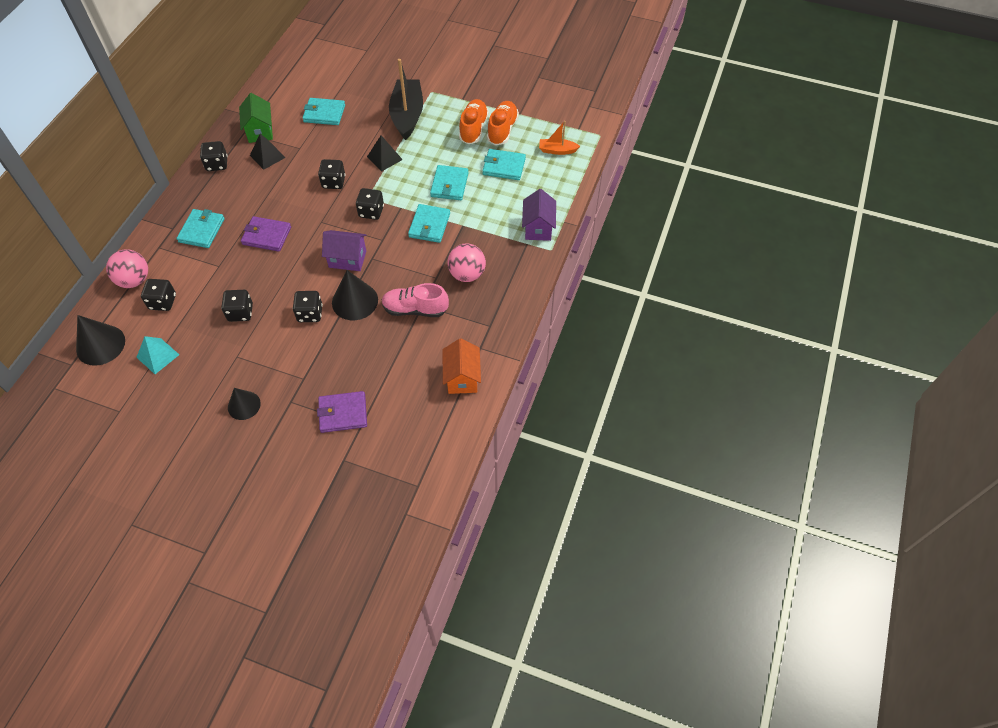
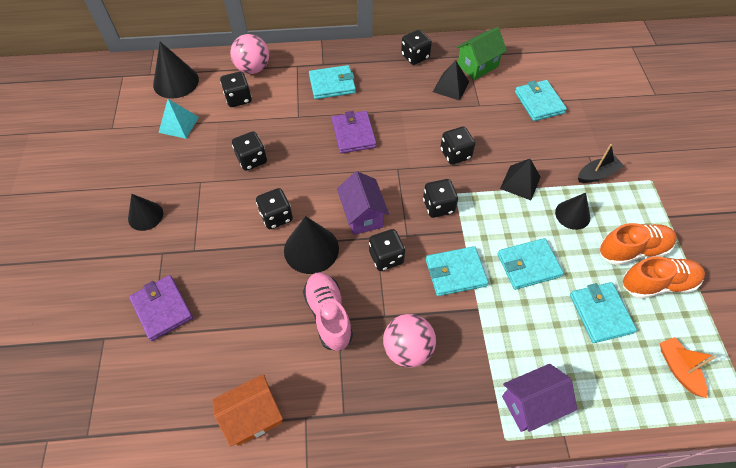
camera: 65 degrees right, 0 degrees up
(392, 259) = (386, 257): none -> black dice
(407, 115) = (597, 174): black boat -> black boat, size x0.51
(428, 144) = (572, 214): none -> black cone

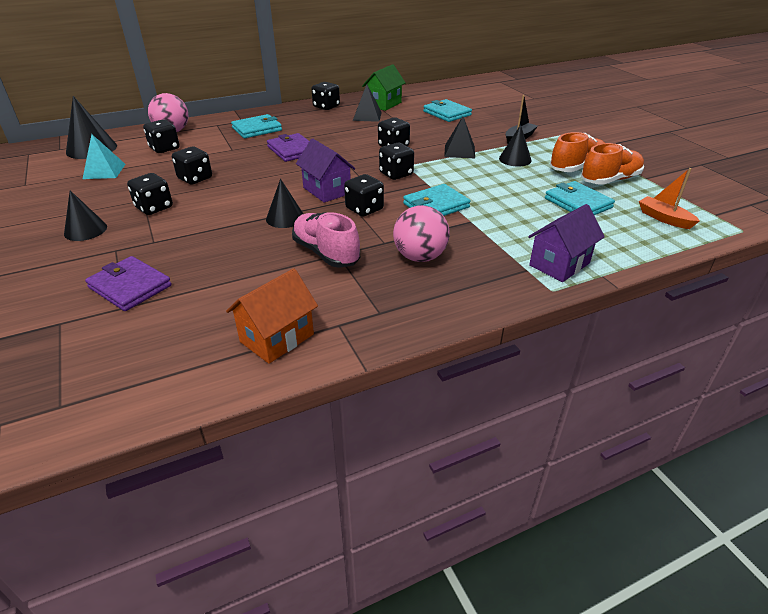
camera: 20 degrees left, 20 degrees down
(276, 216) = (238, 206): black dice -> black dice (154, 207)
(311, 249) = (285, 218): black cone -> black cone, size x0.65
(528, 265) = (498, 190): turquoise wallet -> none

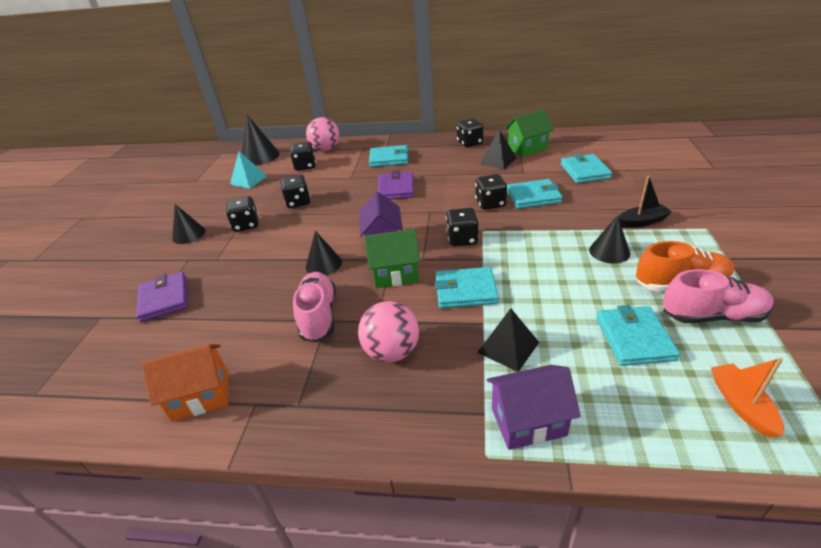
camera: 35 degrees right, 0 degrees up
(364, 209) = (395, 274): black dice -> green house
(424, 136) = (533, 197): none -> turquoise wallet
(459, 151) = (554, 225): black pyramid -> black pyramid (508, 347)
(610, 180) = (712, 316): orange shoe -> pink shoe

